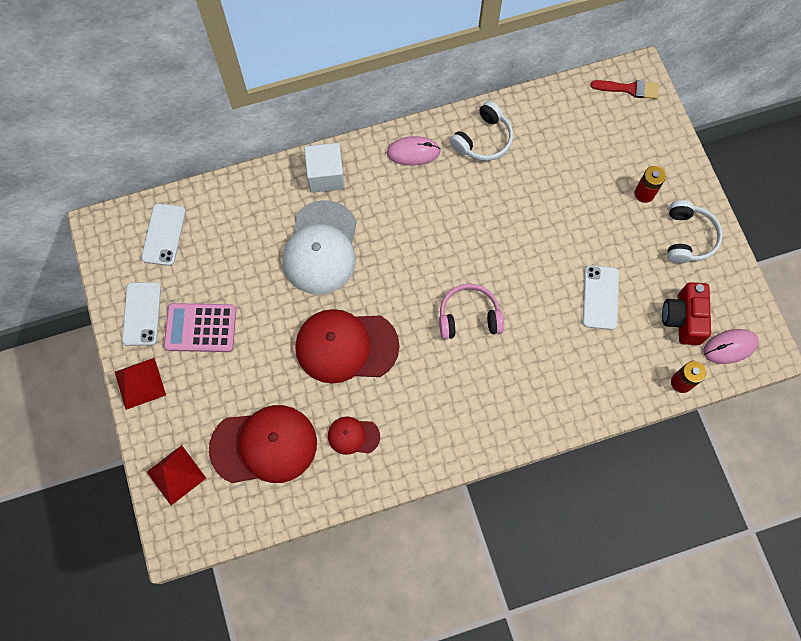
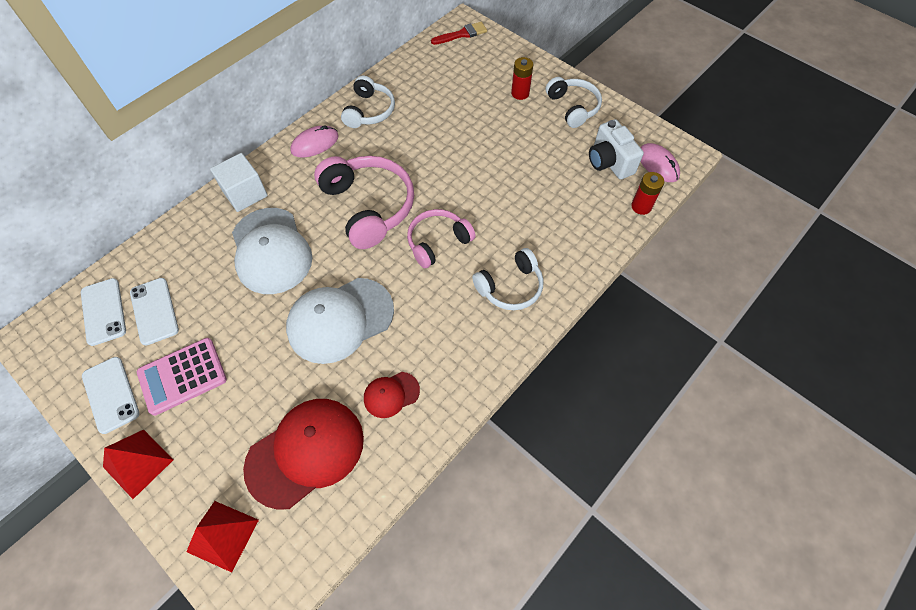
camera: 30 degrees left, 10 degrees down
(346, 346) = (340, 320): red cap -> white cap
(427, 247) = (368, 206): none -> pink headphones
(507, 396) = (510, 287): none -> white headphones
(600, 297) = (536, 177): white phone -> white phone (154, 311)
(683, 319) = (609, 162): red camera -> white camera
(730, 347) = (658, 164): pink mouse -> pink mouse turned 75 degrees counterclockwise

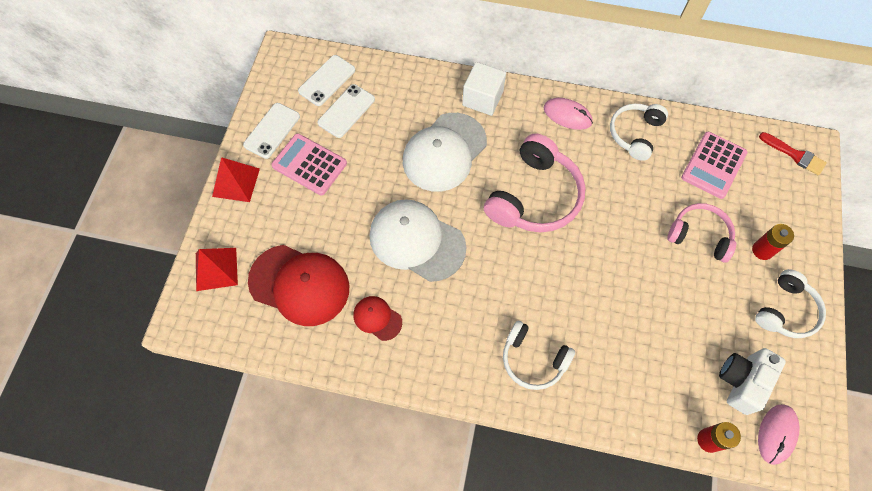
camera: 60 degrees right, 5 degrees up
(369, 111) = (635, 134): white headphones -> white headphones turned 135 degrees clockwise
(434, 81) = (713, 165): none -> pink calculator
(438, 242) = (537, 273): pink headphones -> pink headphones (699, 236)

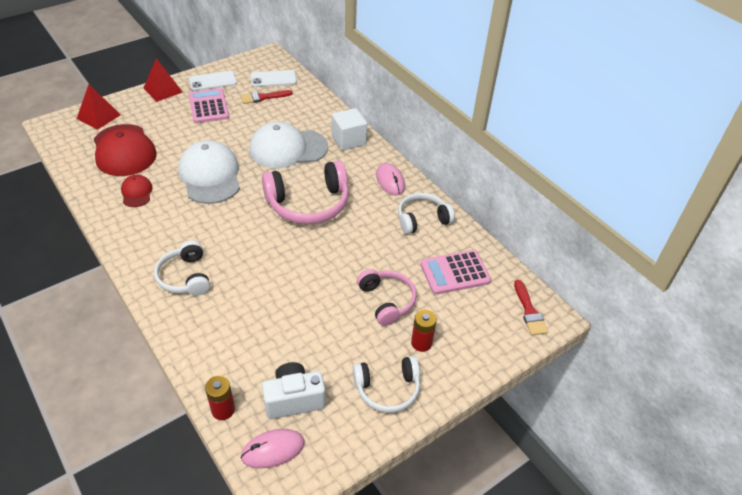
camera: 40 degrees right, 20 degrees down
(346, 111) = (263, 97): white phone -> red brush

